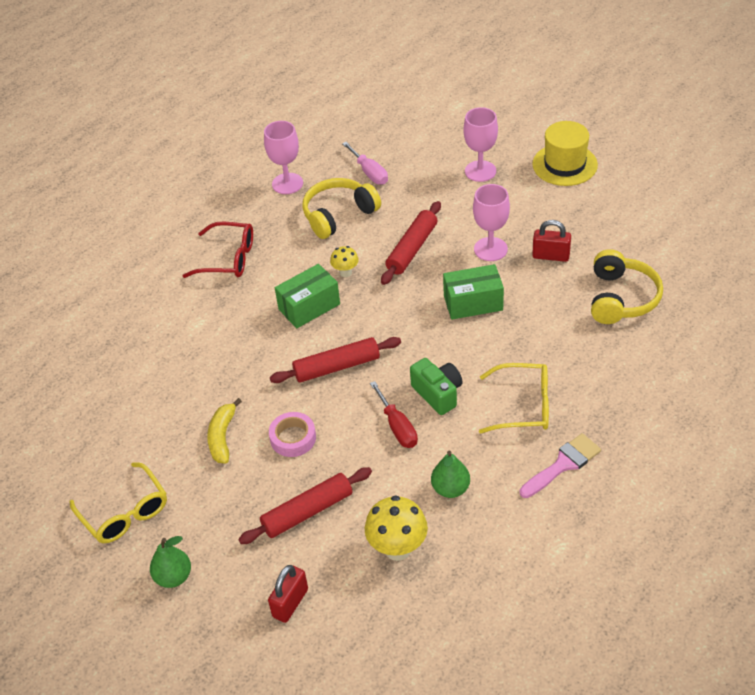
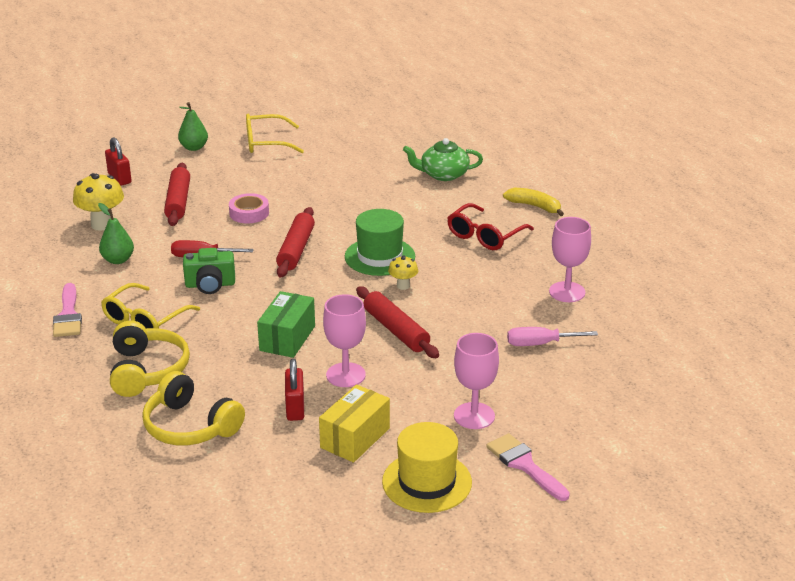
camera: 115 degrees right, 15 degrees down
(124, 332) = (443, 174): none -> green teapot
(222, 437) = (286, 188): yellow banana -> yellow banana (534, 206)
(309, 307) = (380, 256): green box -> green hat
(338, 215) = (489, 306): yellow headphones -> yellow headphones (147, 370)
(509, 133) = (524, 465): none -> pink brush
(551, 256) = (295, 408): red padlock -> red padlock turned 45 degrees counterclockwise
(554, 213) = (355, 438): none -> yellow box

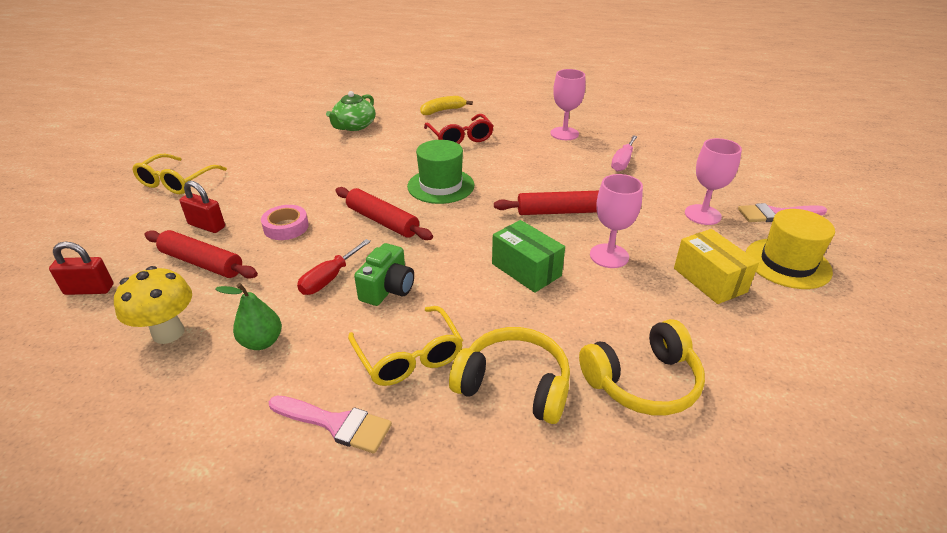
camera: 60 degrees left, 5 degrees up
(194, 147) = (114, 222): green pear -> none
(295, 408) = (645, 299): red padlock -> red padlock (207, 226)
(403, 286) = (495, 189): yellow mushroom -> none

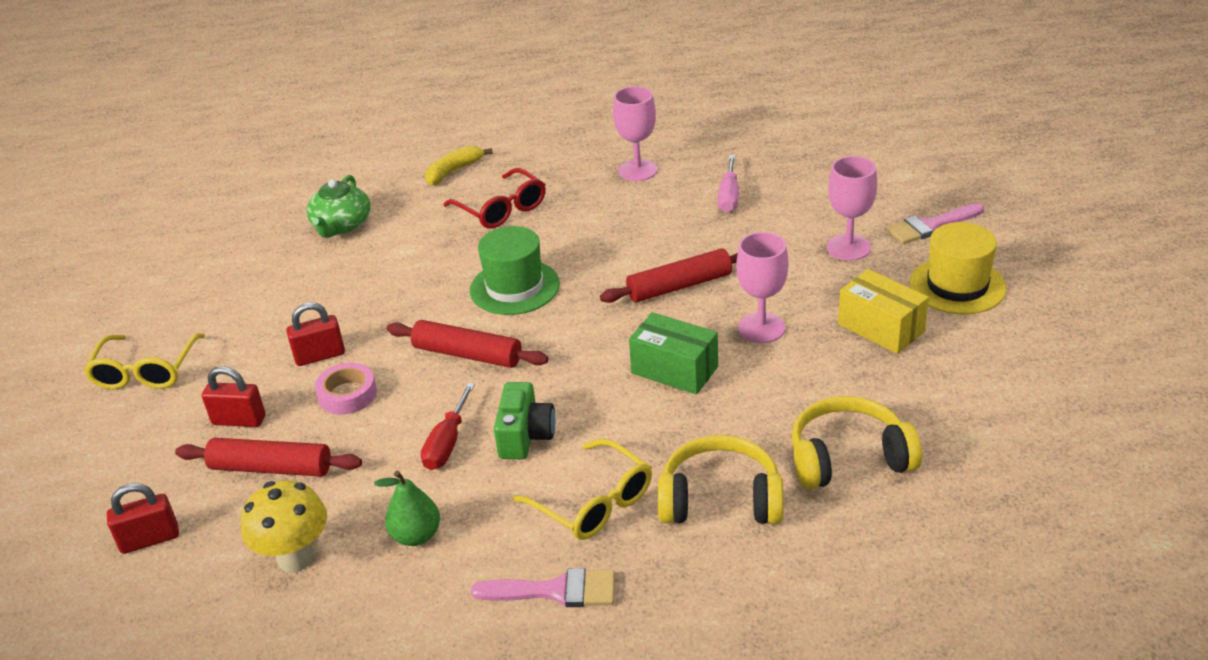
camera: 15 degrees left, 0 degrees up
(286, 198) = (320, 356): none -> red padlock
(643, 381) = (848, 458): yellow headphones -> yellow headphones turned 150 degrees counterclockwise

